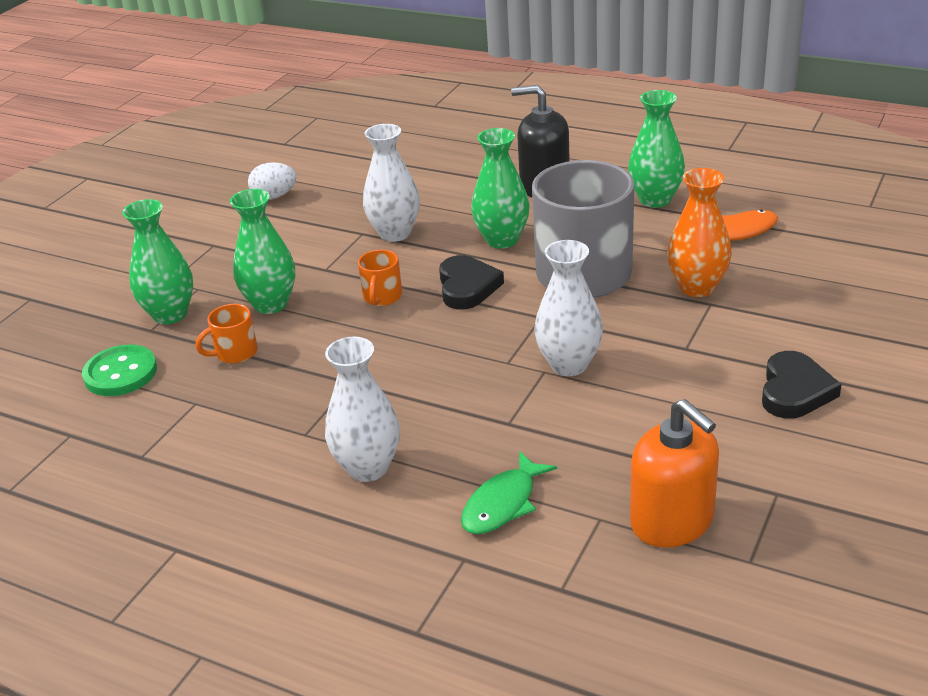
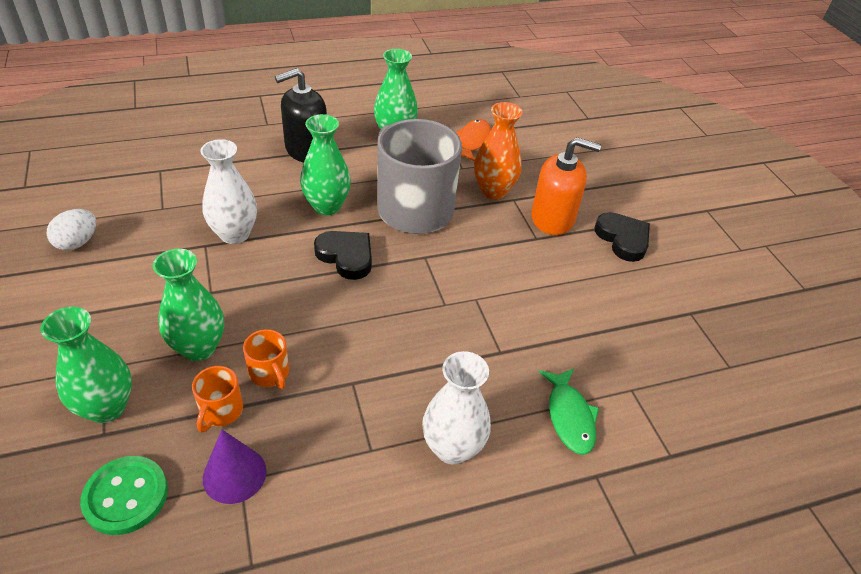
camera: 50 degrees left, 10 degrees up
(196, 397) = (234, 474): none -> purple cone
(382, 297) = (290, 295): orange mug -> orange mug (270, 373)
(569, 365) = (485, 285): white vase -> none
(672, 521) = (667, 365): orange soap dispenser -> orange soap dispenser (552, 218)

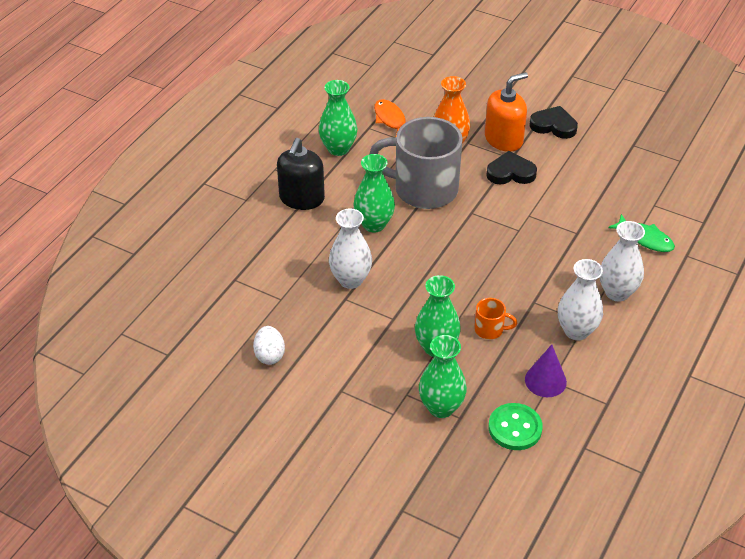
camera: 40 degrees left, 0 degrees up
(221, 411) = (496, 363): orange mug -> none
(346, 256) = (431, 244): black heart -> black heart (510, 172)
(347, 450) = (576, 331): none -> white vase

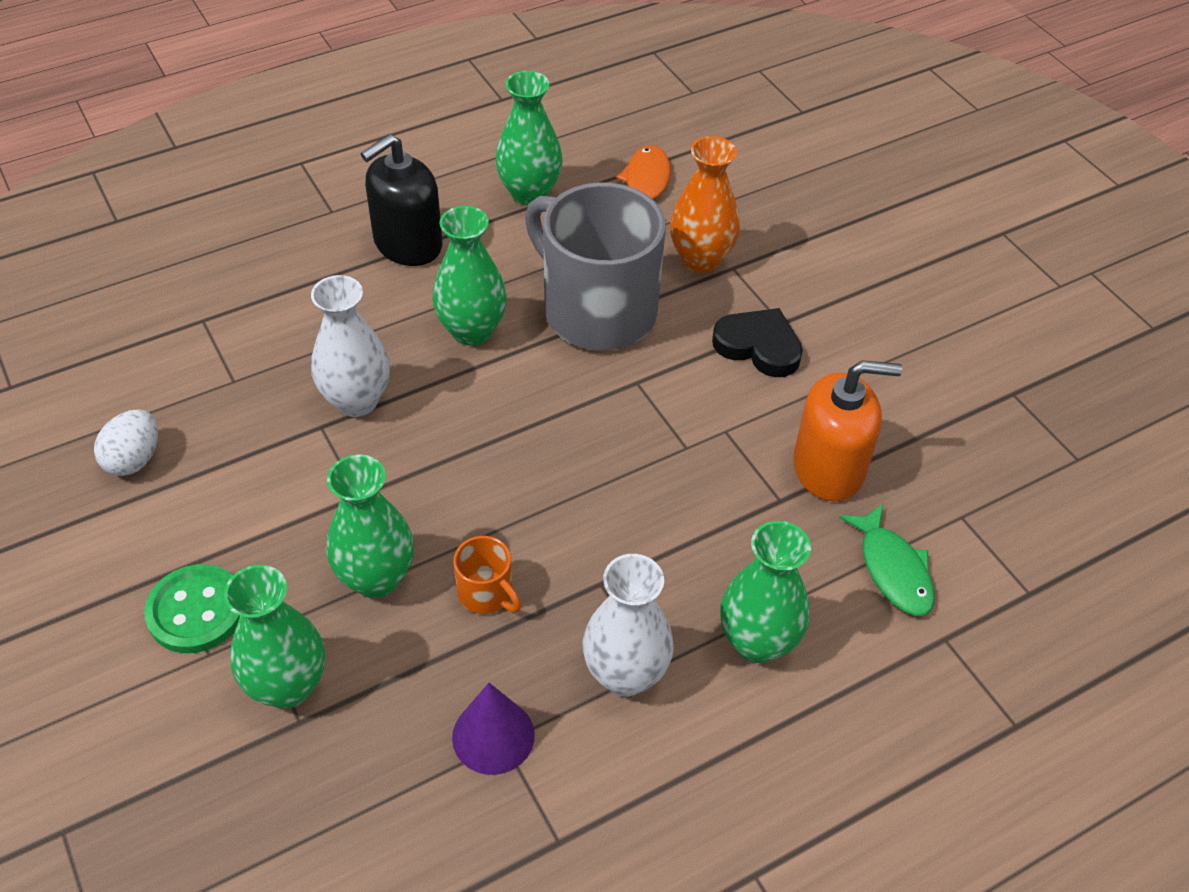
camera: 30 degrees right, 5 degrees up
(503, 139) = (795, 288): orange soap dispenser -> orange soap dispenser (828, 468)
(515, 428) = (365, 793): green button -> green button (196, 611)
(553, 125) = (899, 301): black heart -> none
(617, 292) = (757, 642): white vase -> green vase

